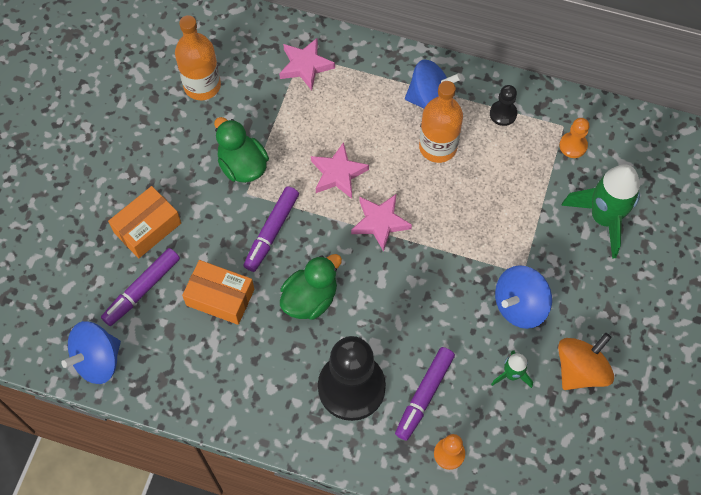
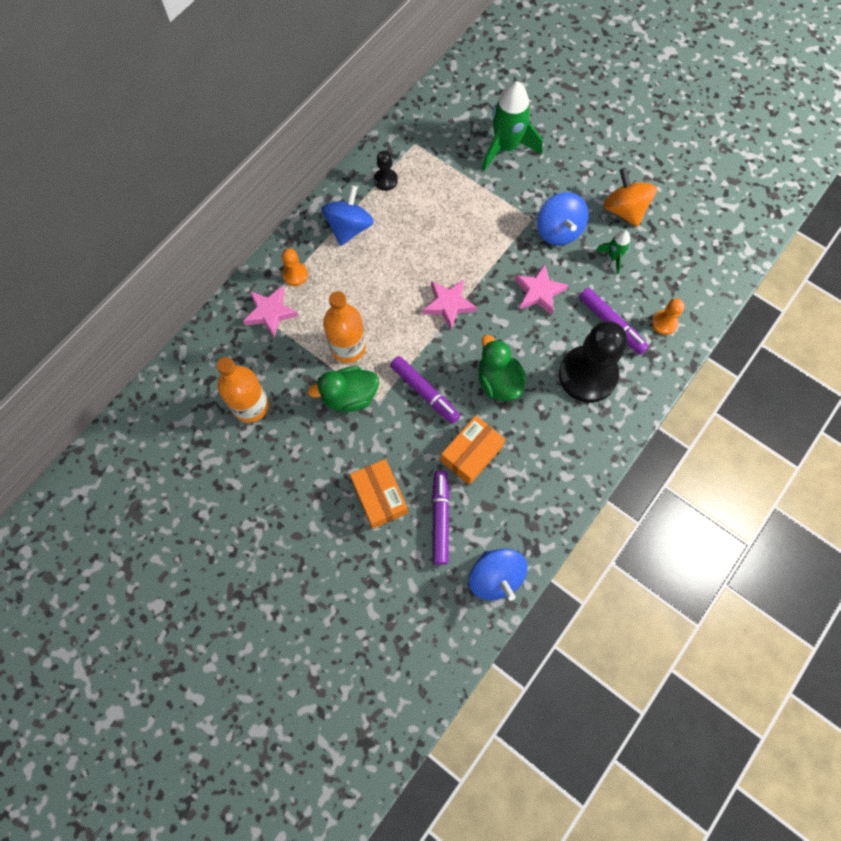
camera: 70 degrees left, 5 degrees up
(142, 290) = (440, 519): purple marker -> purple marker turned 150 degrees counterclockwise
(338, 174) = (389, 321): pink star -> pink star (539, 292)
(438, 147) = (396, 238): orange bottle -> orange bottle (348, 347)
(573, 146) = (435, 143): orange pawn -> orange pawn (295, 275)

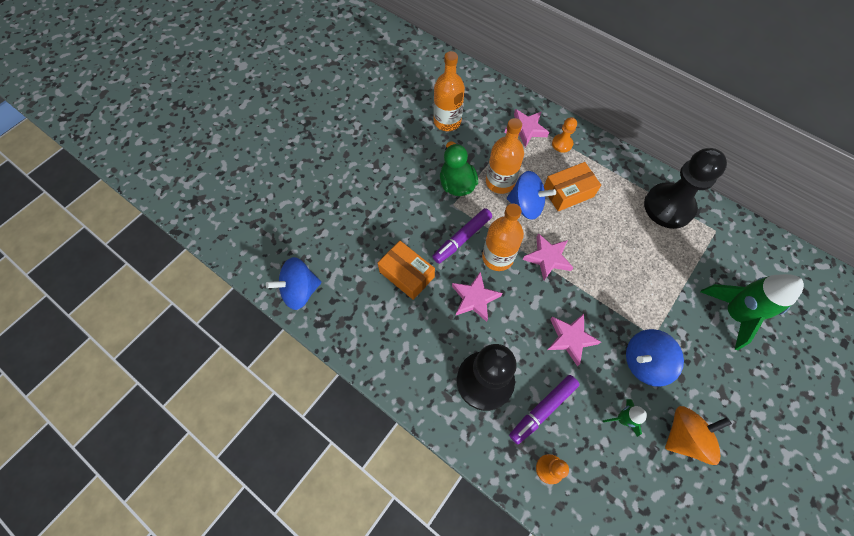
camera: 90 degrees right, 5 degrees down
(349, 228) = (613, 180): blue spinning top -> blue spinning top (526, 205)
(379, 497) = (372, 206): orange box -> orange box (568, 192)
(385, 180) = (668, 207): black pawn -> black pawn, size x2.22
(440, 519) = (352, 249): purple marker -> none
(448, 355) = (497, 257): none -> orange bottle
(498, 381) = (475, 298): green duck -> pink star

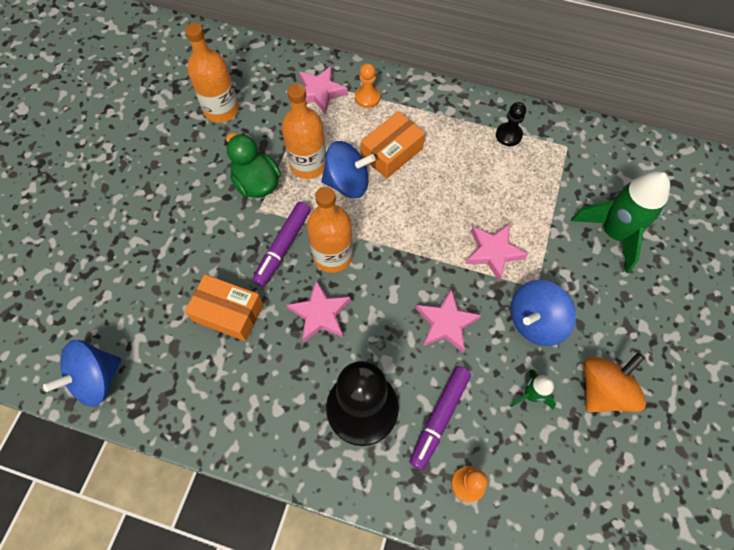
camera: 20 degrees left, 0 degrees up
(547, 258) = (391, 237): pink star -> pink star (493, 252)
(668, 207) = (508, 135): black pawn -> black pawn, size x0.45

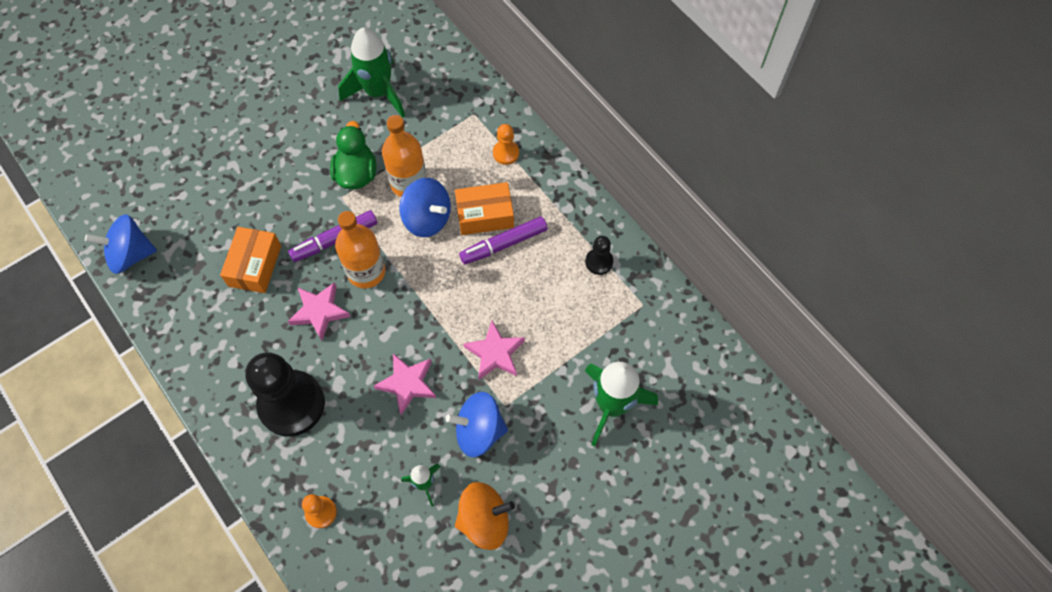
camera: 35 degrees right, 0 degrees up
(221, 110) = (378, 92): orange bottle -> green rocket
(228, 313) = (255, 266): orange box -> orange box turned 45 degrees clockwise
(320, 92) = (470, 124): pink star -> none
(439, 418) = (341, 451): purple marker -> purple marker (503, 244)

